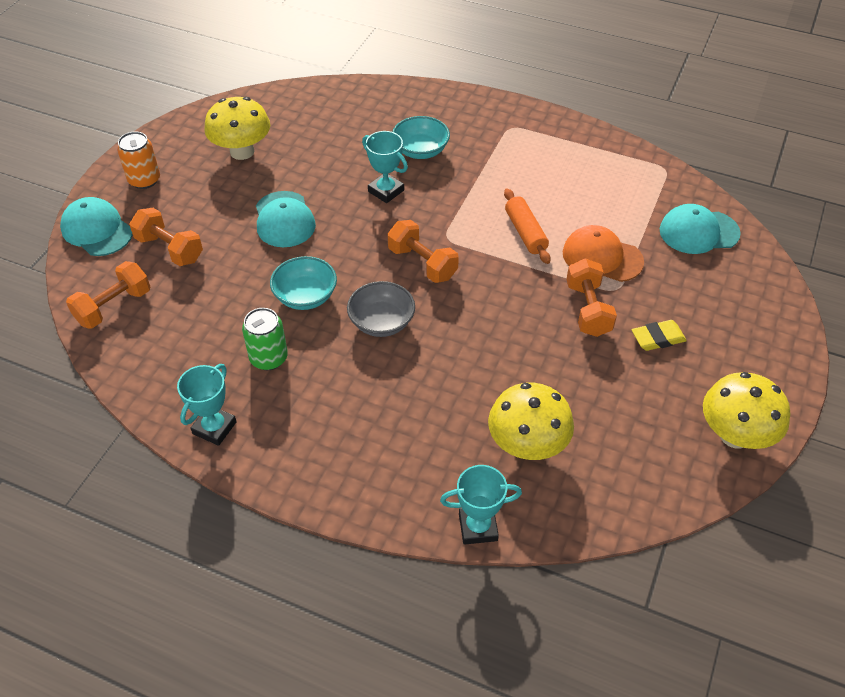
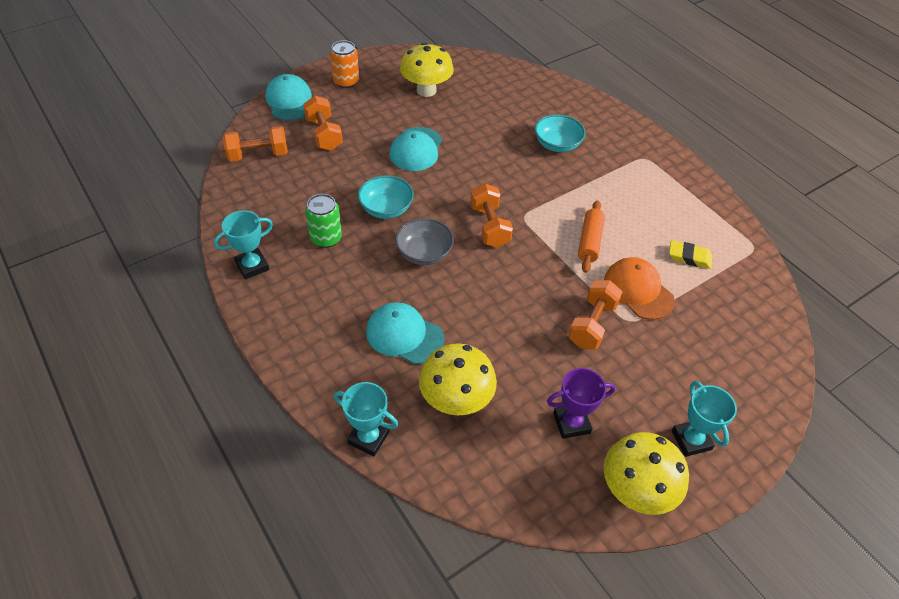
camera: 30 degrees right, 0 degrees up
(386, 191) = (506, 162): turquoise trophy -> turquoise trophy (691, 440)
(640, 408) = (571, 423): none -> purple trophy
(658, 338) = (633, 377): yellow eraser -> yellow eraser (689, 257)
(698, 232) = (742, 311): turquoise cap -> turquoise cap (404, 335)

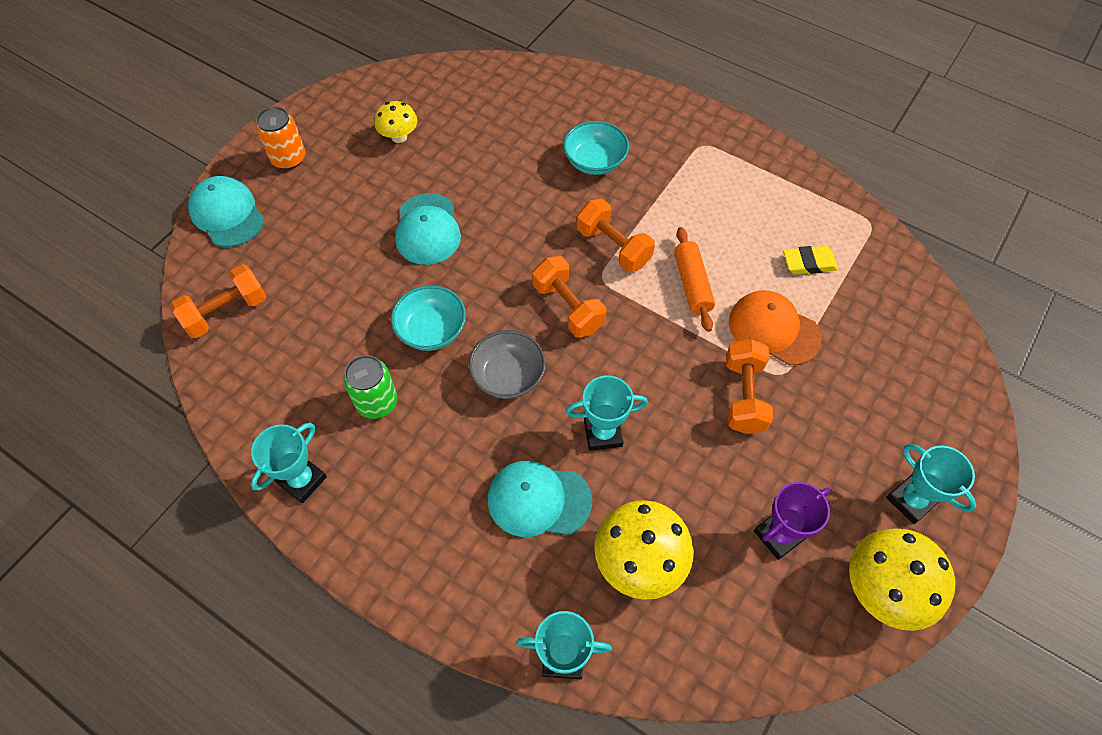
camera: 20 degrees left, 10 degrees up
(324, 134) = (298, 249): orange dumbbell -> orange dumbbell (613, 247)
(426, 90) = (399, 137): yellow mushroom -> yellow mushroom, size x0.60
(473, 311) = (603, 433): none -> turquoise trophy

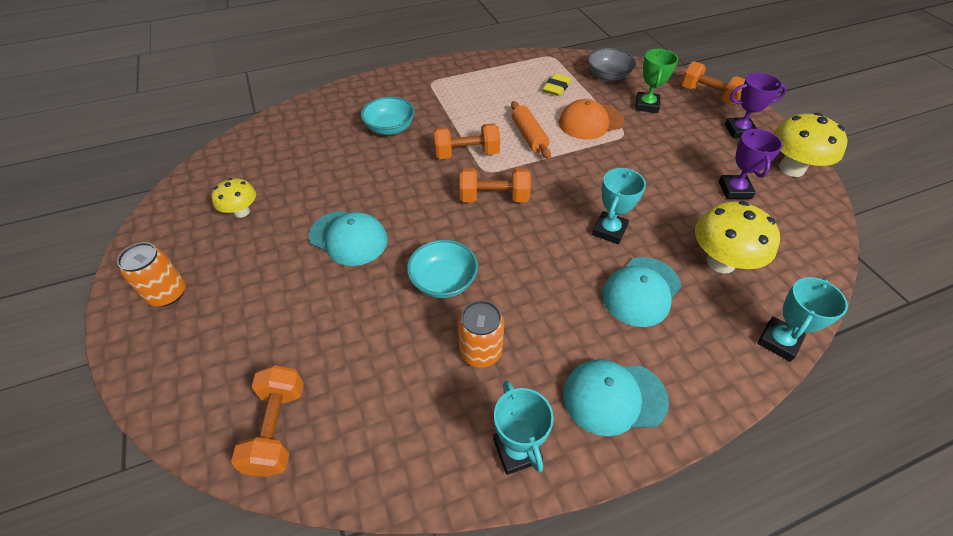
camera: 55 degrees left, 10 degrees down
(227, 214) = (167, 372): turquoise cap -> turquoise cap (614, 397)
(377, 402) = (480, 351): green can -> orange can
(508, 376) = (523, 257): grey bowl -> grey bowl (608, 76)
(692, 284) = (529, 136): orange rolling pin -> orange rolling pin turned 45 degrees clockwise
(743, 395) = (627, 156): orange dumbbell -> orange dumbbell (708, 96)
(865, 372) = (646, 105): none -> green trophy
(911, 500) = (739, 131): turquoise trophy -> purple trophy

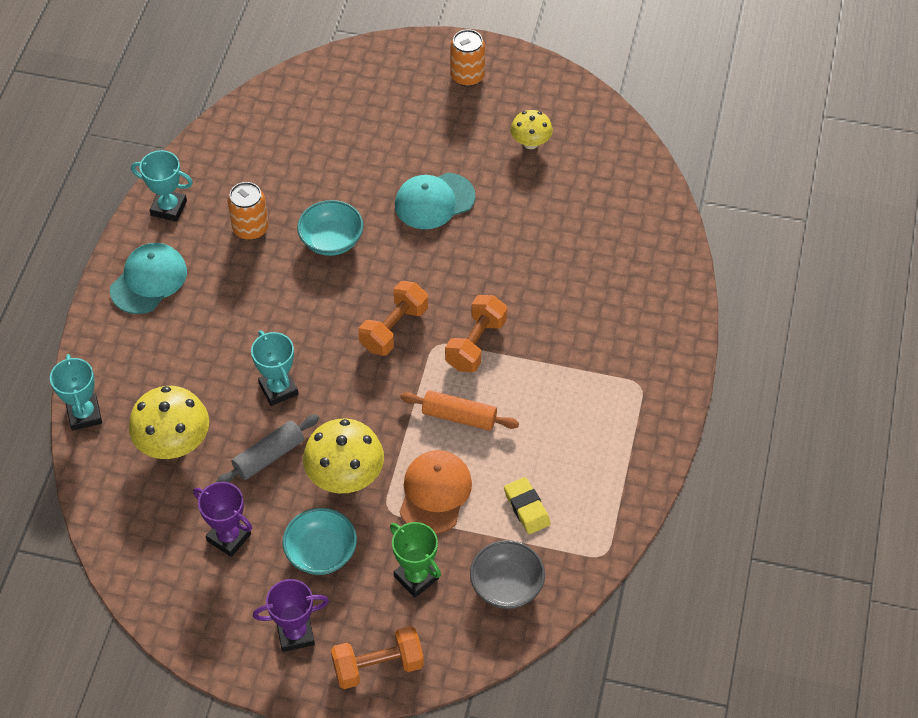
camera: 125 degrees right, 5 degrees up
(277, 428) = (294, 102): orange dumbbell -> none
(390, 128) = (573, 301): turquoise bowl -> turquoise bowl (321, 552)
(641, 291) = (203, 362): turquoise cap -> none
(661, 204) = (269, 456): none -> grey rolling pin
(739, 131) = (295, 634): purple trophy -> purple trophy turned 45 degrees clockwise
(791, 168) = (205, 623): yellow mushroom -> yellow mushroom (345, 477)

